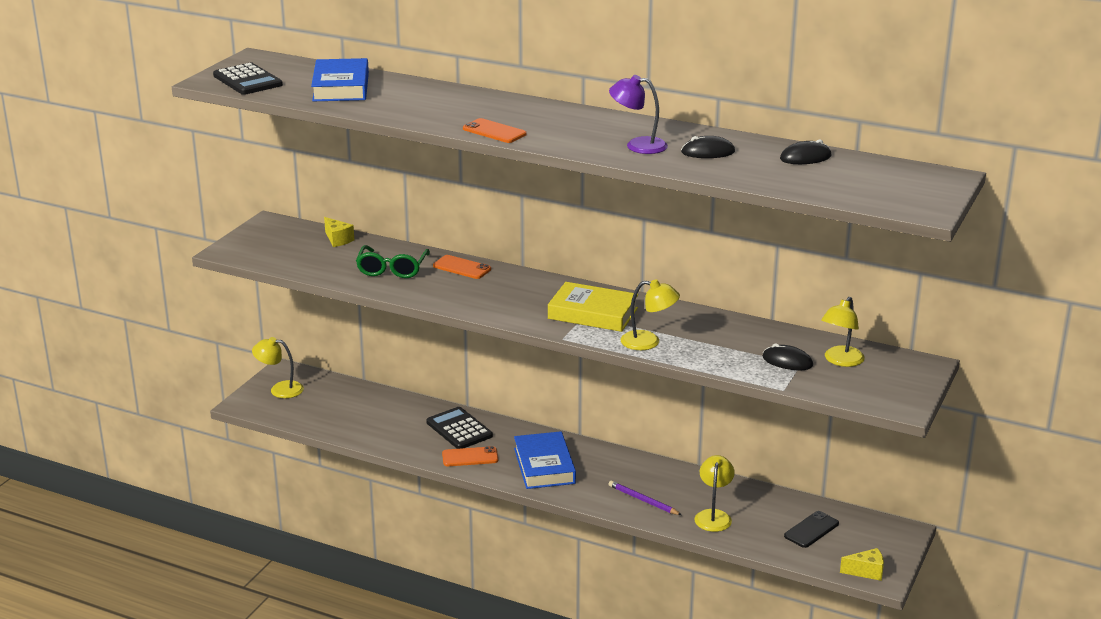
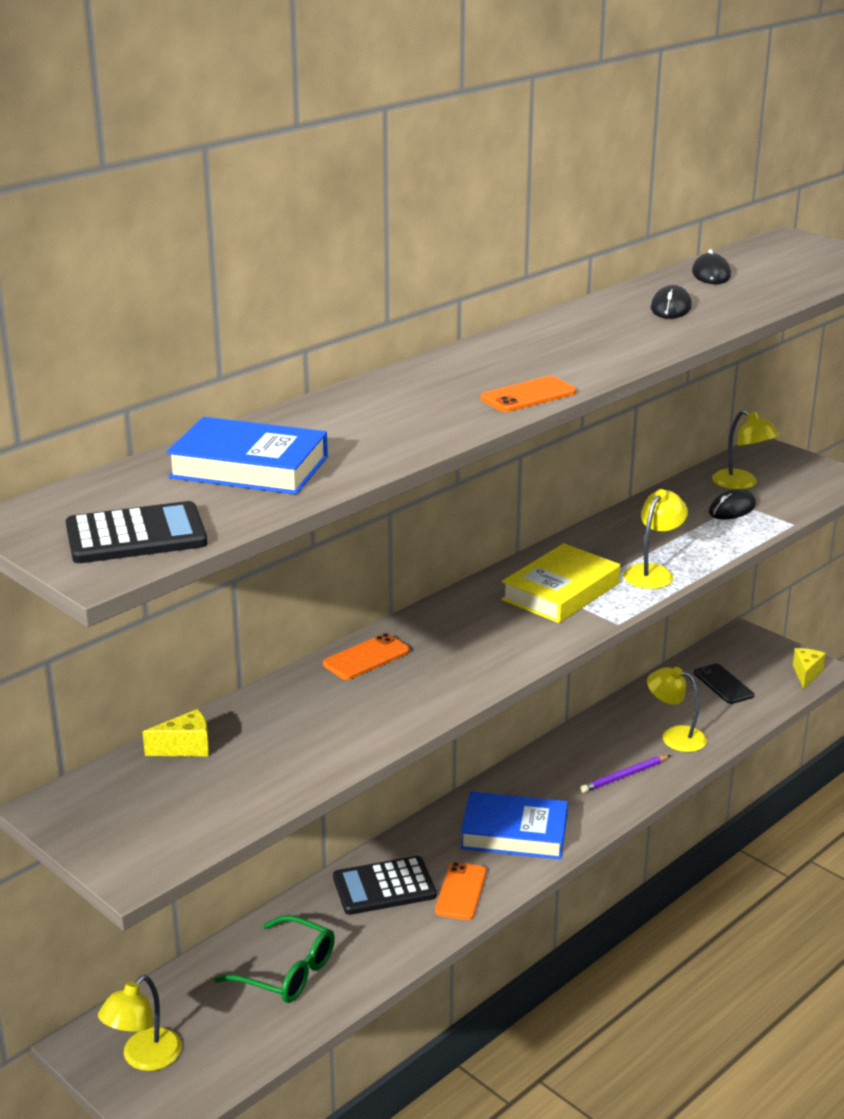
camera: 70 degrees left, 0 degrees up
(392, 269) = (330, 714): green glasses -> green glasses (287, 972)
(638, 145) = (629, 333): purple lamp -> none

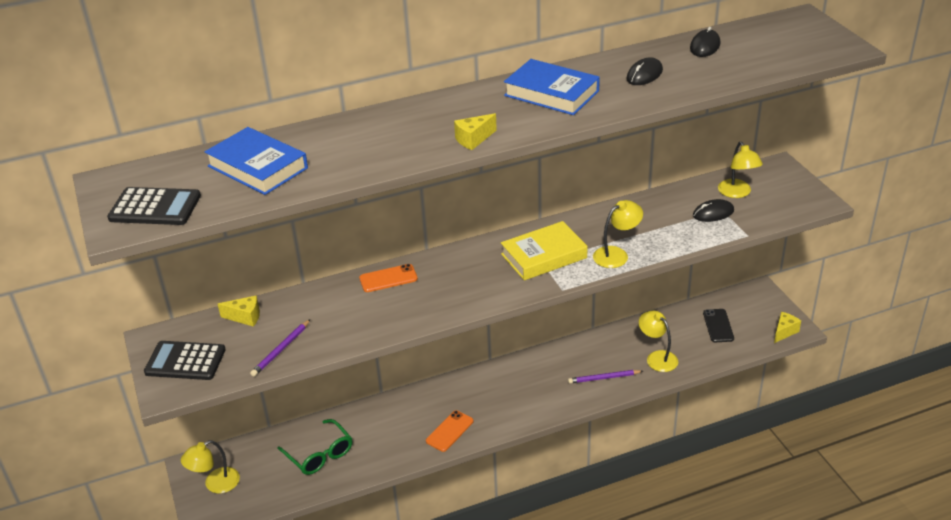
camera: 25 degrees right, 10 degrees up
(278, 775) = (281, 350): none -> purple pencil
(384, 887) = (407, 415): black calculator -> black calculator (185, 361)
(514, 833) = (507, 400): blue book -> blue book (551, 93)
(528, 395) = (473, 139): orange phone -> yellow cheese

